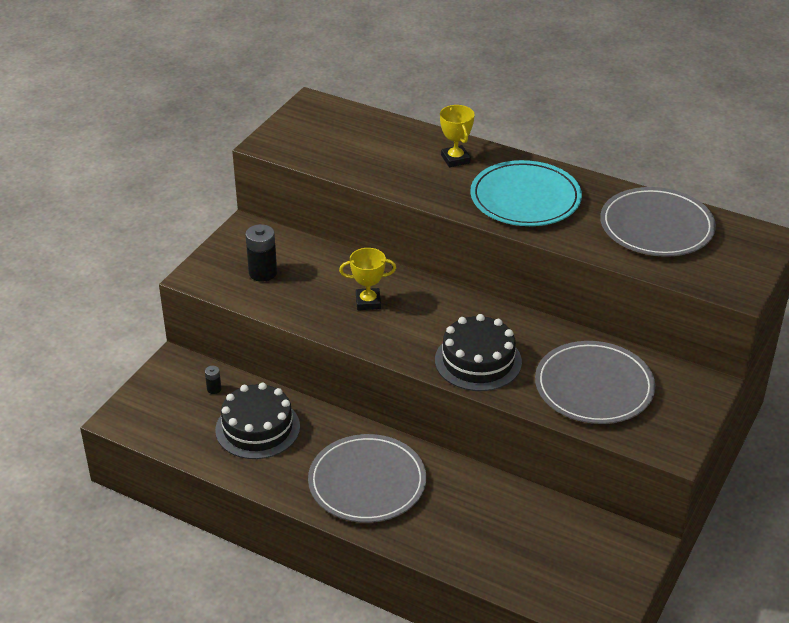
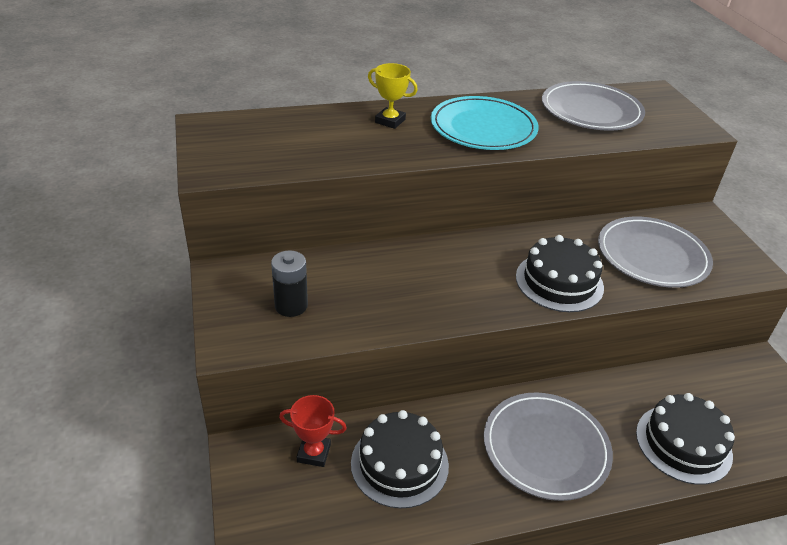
camera: 45 degrees left, 0 degrees up
(214, 389) = (314, 453): black battery -> red trophy
(368, 302) = (415, 281): yellow trophy -> none
(475, 546) = (683, 443): none -> black cake

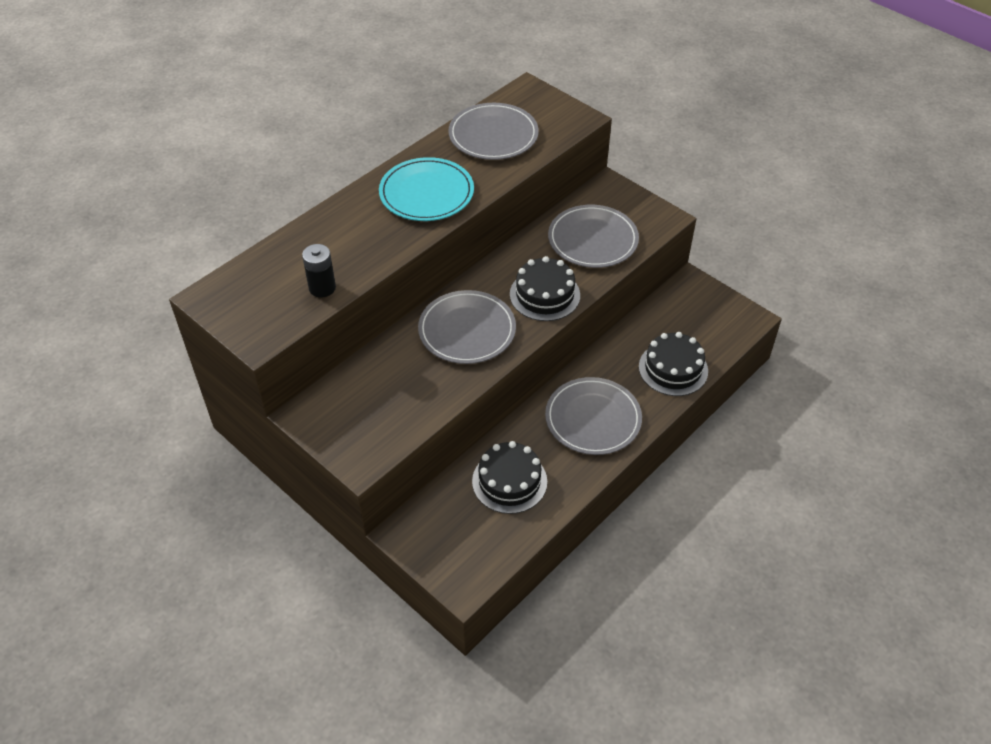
camera: 30 degrees left, 10 degrees up
(291, 306) = (376, 412): black battery -> black battery (322, 288)
(314, 453) = (448, 506): red trophy -> none
(390, 121) = (351, 220): yellow trophy -> none
(448, 276) = (467, 330): none -> grey plate

